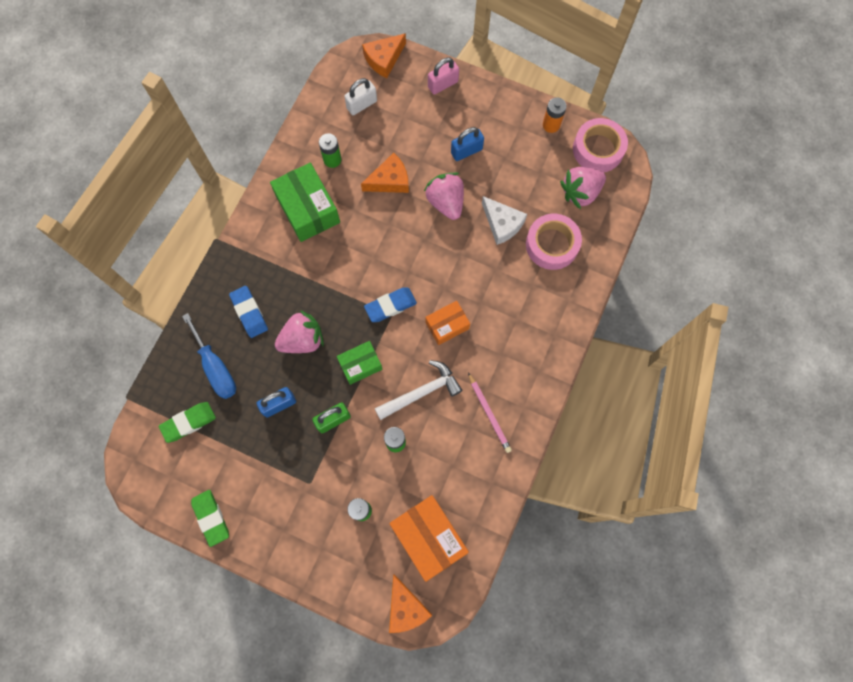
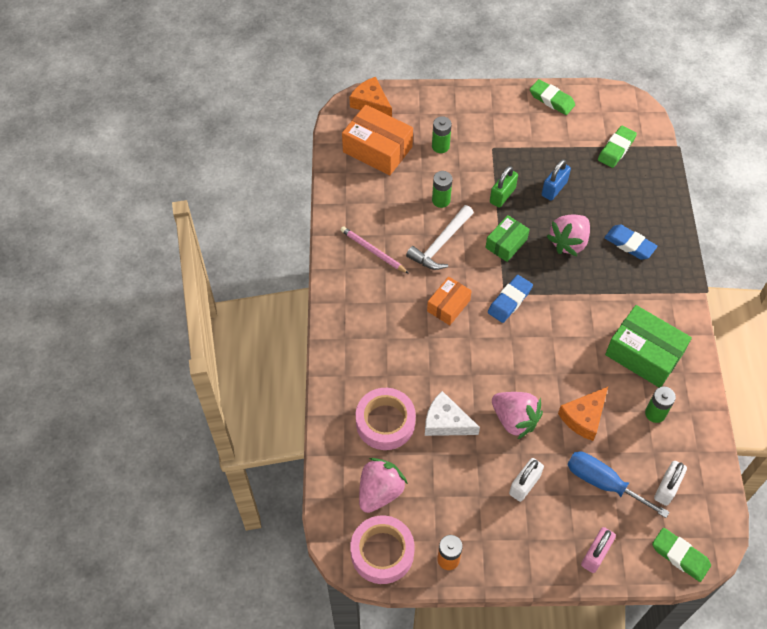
camera: 155 degrees right, 15 degrees down
(216, 367) = (625, 193): blue screwdriver -> blue screwdriver (603, 483)
(384, 59) = (680, 556): orange cheese -> green eraser
(466, 151) = (524, 485): blue padlock -> white padlock

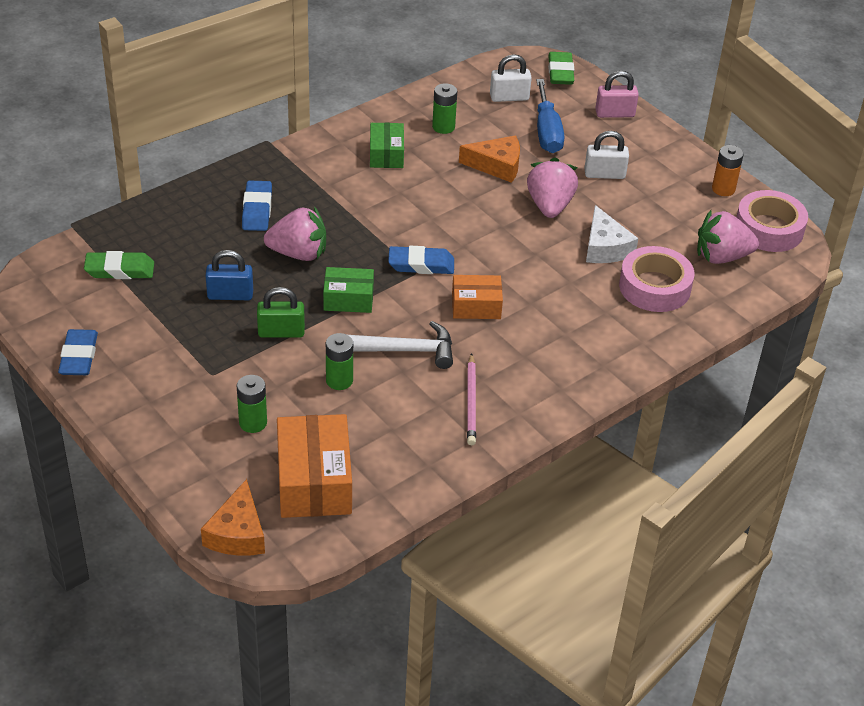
camera: 130 degrees left, 15 degrees down
(551, 100) = (79, 357): green eraser -> blue eraser
(644, 354) = (386, 154): green box -> green box, size x0.59

